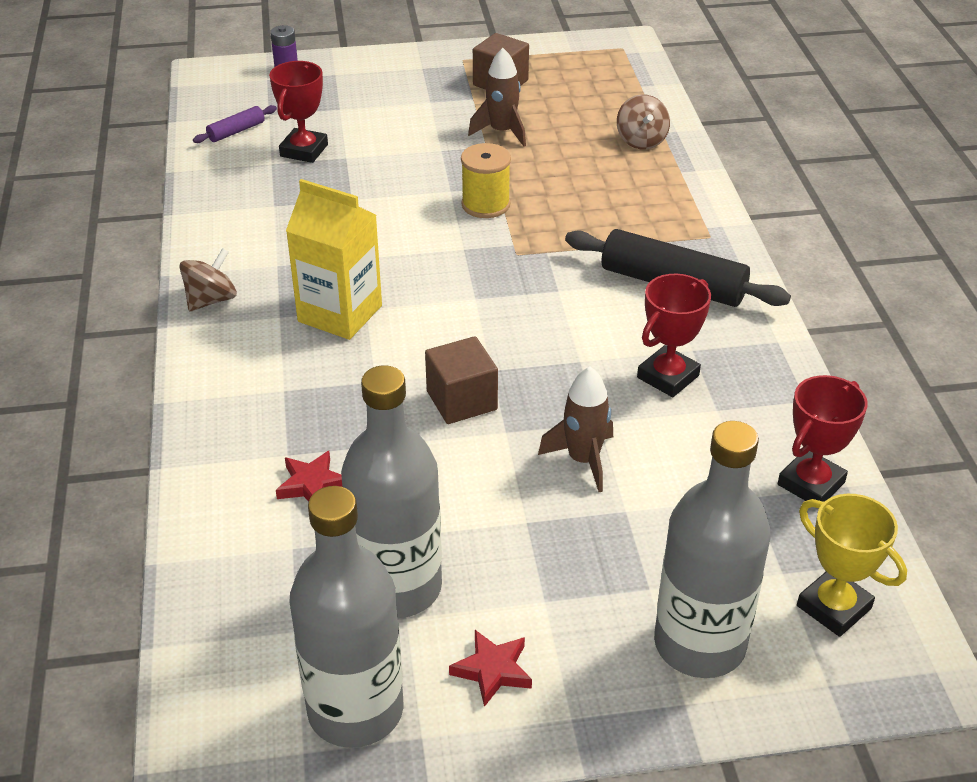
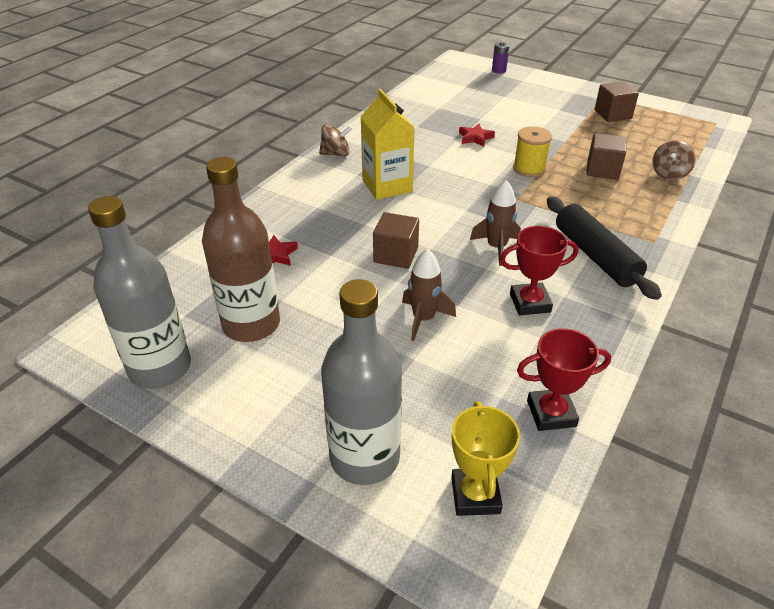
camera: 40 degrees right, 0 degrees up
(236, 131) = (440, 88): purple rolling pin -> none
(304, 150) = (462, 108): red trophy -> none
(397, 587) = (251, 324): grey bottle -> brown bottle
(493, 670) = (242, 394): red star -> red star (475, 138)
(502, 132) = (583, 138): brown rocket -> brown rocket (496, 247)
(568, 168) = (602, 170): none -> brown cube

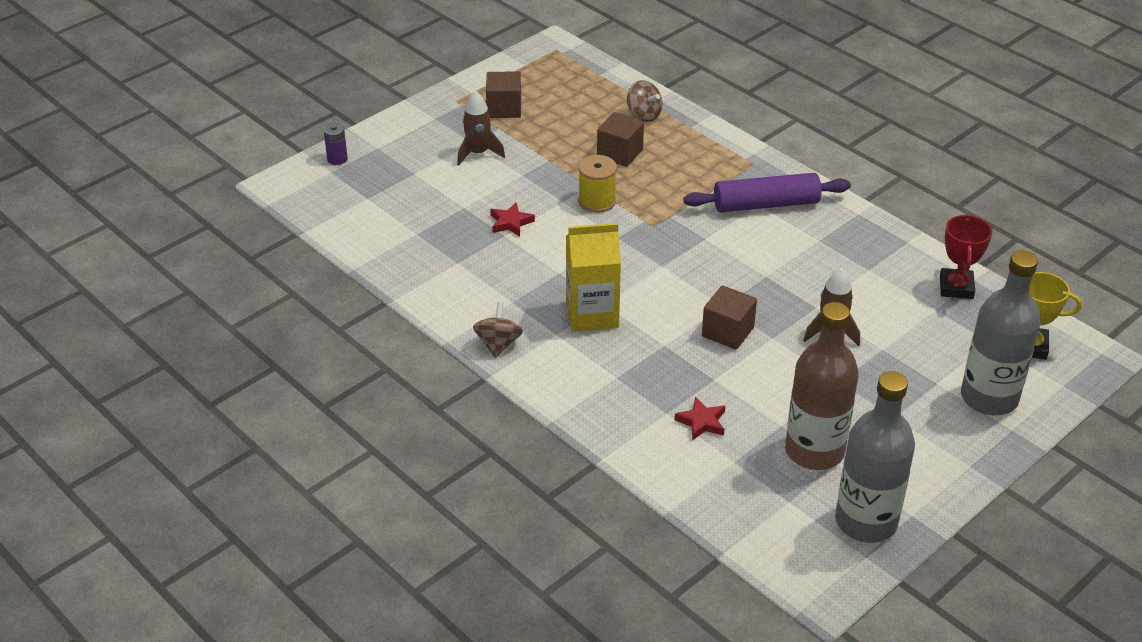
camera: 75 degrees left, 0 degrees up
(496, 247) = (735, 261): brown rocket -> brown rocket (478, 153)
(530, 303) = (823, 262): red trophy -> none
(595, 256) = (766, 204): black rolling pin -> purple rolling pin

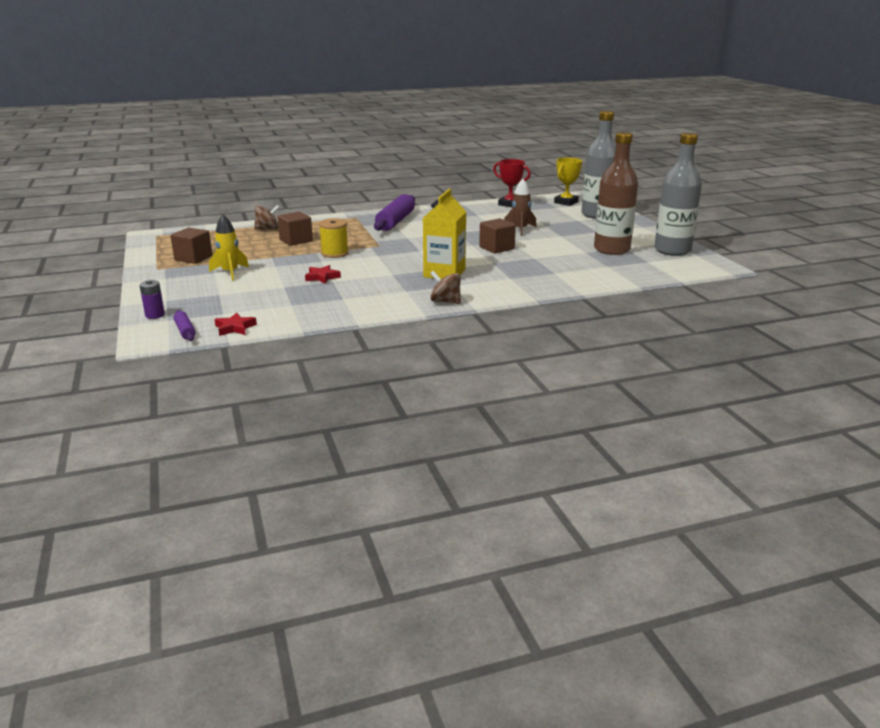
camera: 65 degrees left, 15 degrees down
(312, 195) = (185, 331): none -> purple rolling pin
(478, 153) = (230, 273): brown rocket -> yellow rocket
(701, 422) = (569, 267): red star -> red star (235, 328)

